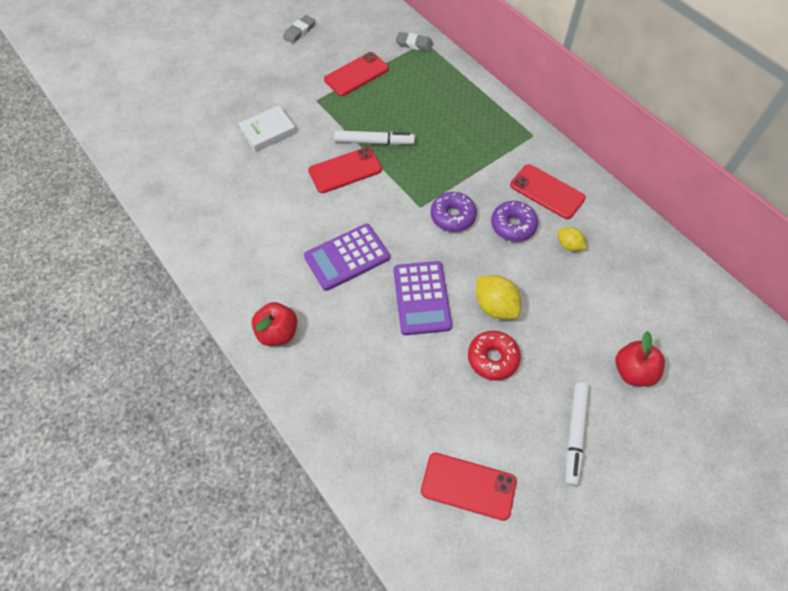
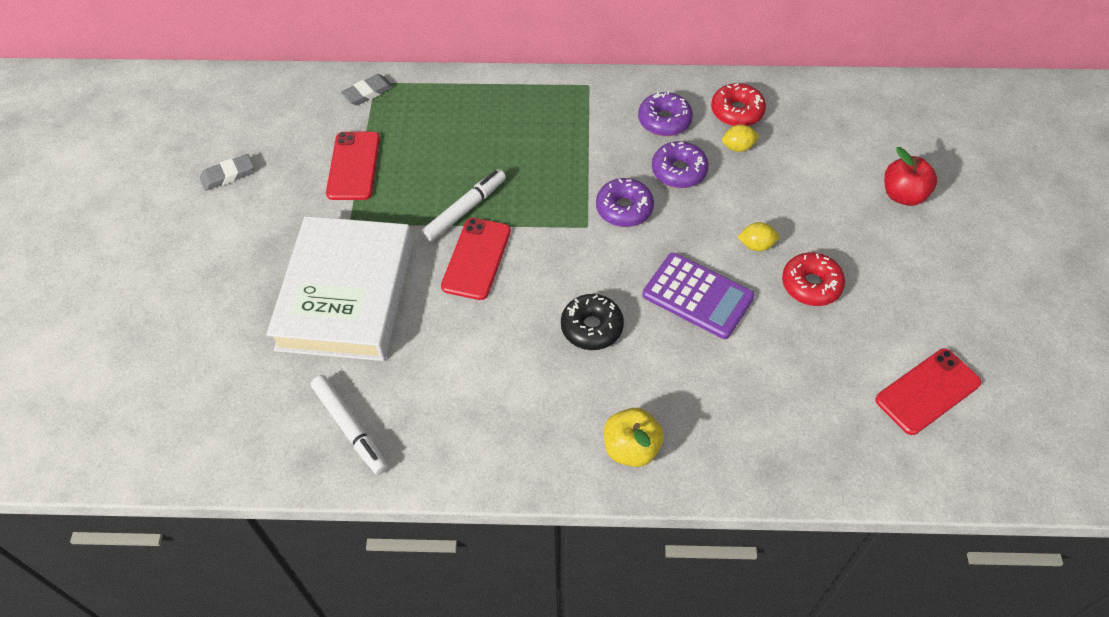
camera: 50 degrees left, 5 degrees down
(268, 132) = (346, 295): white book -> white book, size x2.17
(278, 332) = (631, 448): red apple -> yellow apple
(299, 31) = (228, 175): grey eraser -> grey eraser turned 75 degrees clockwise
(347, 257) = (592, 327): purple calculator -> black donut
(495, 306) = (756, 245): yellow lemon -> yellow lemon, size x0.61
(547, 192) = (664, 121): red phone -> purple donut
(574, 434) = (933, 278): white marker -> white marker (350, 428)
(599, 225) = (737, 112): none -> red donut

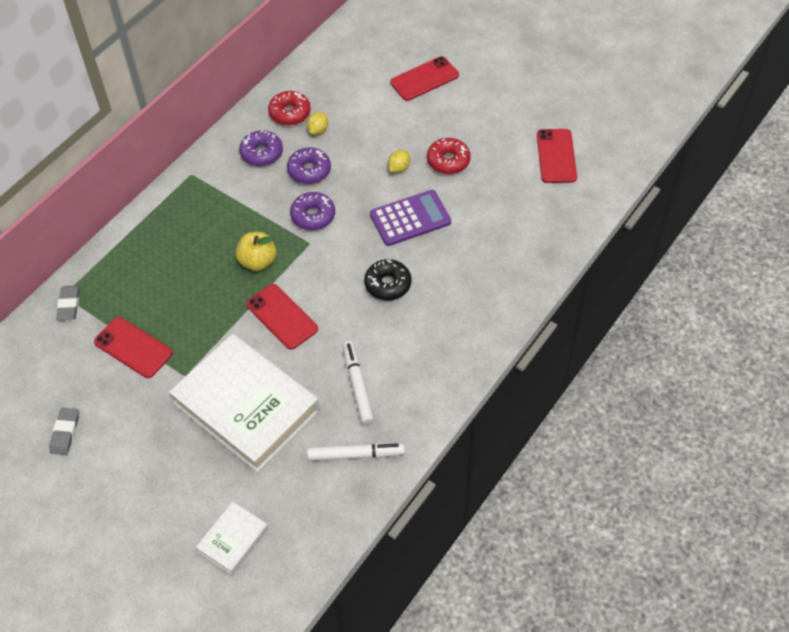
camera: 55 degrees left, 0 degrees up
(184, 378) = (233, 540): none -> white book
(465, 210) = (235, 302): white marker -> white marker (358, 385)
(631, 448) = (486, 312): yellow apple -> yellow apple (258, 261)
(903, 195) = (424, 79): red apple -> red phone

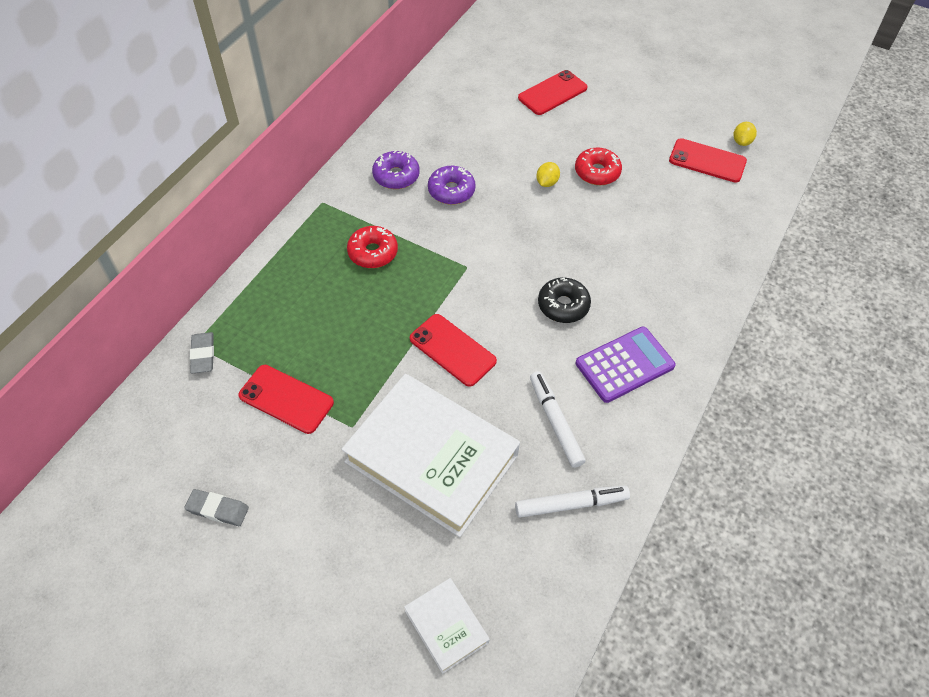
camera: 10 degrees left, 0 degrees up
(65, 433) = (218, 509): grey eraser -> grey eraser turned 75 degrees counterclockwise
(233, 540) = (446, 626): white book -> white book turned 60 degrees counterclockwise
(258, 261) = (413, 290): yellow apple -> none
(290, 113) = (418, 133): red donut -> red donut (373, 252)
(313, 216) = (465, 237): purple donut -> none
(318, 130) = (452, 149): yellow lemon -> yellow lemon (741, 142)
(410, 218) = (571, 233): purple calculator -> purple calculator (624, 365)
(556, 156) = (707, 161): red phone -> red phone turned 60 degrees counterclockwise

